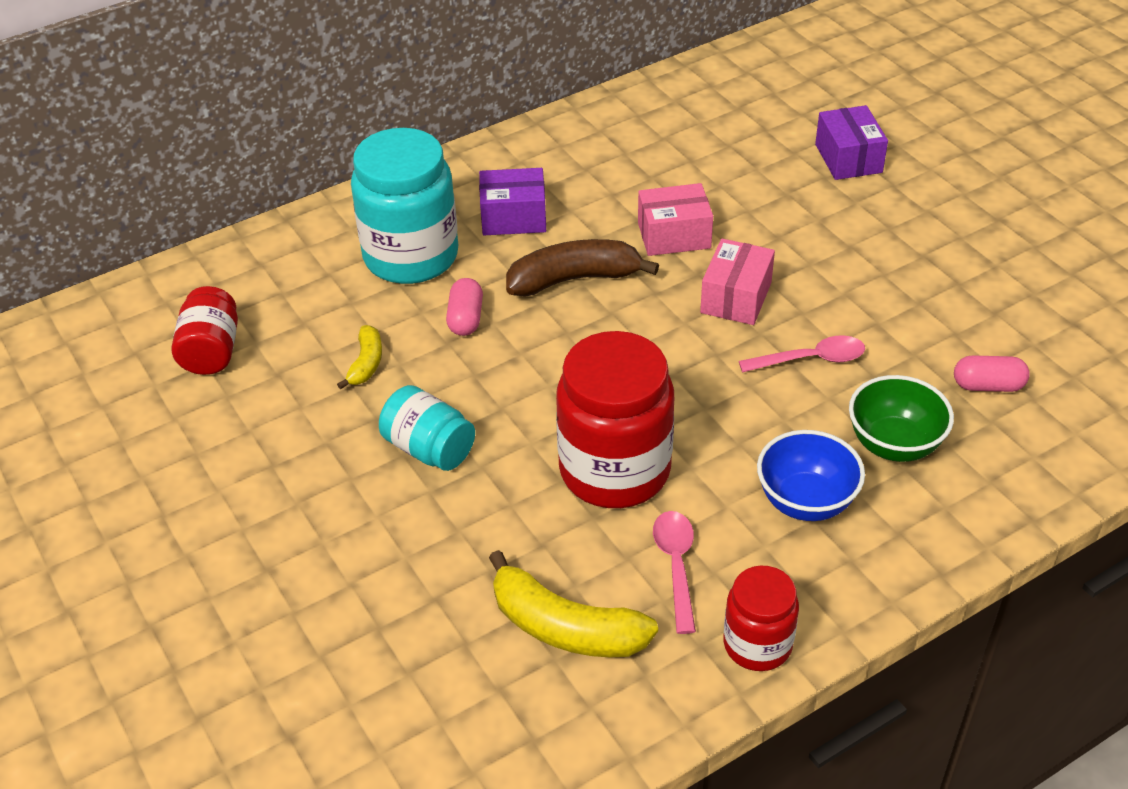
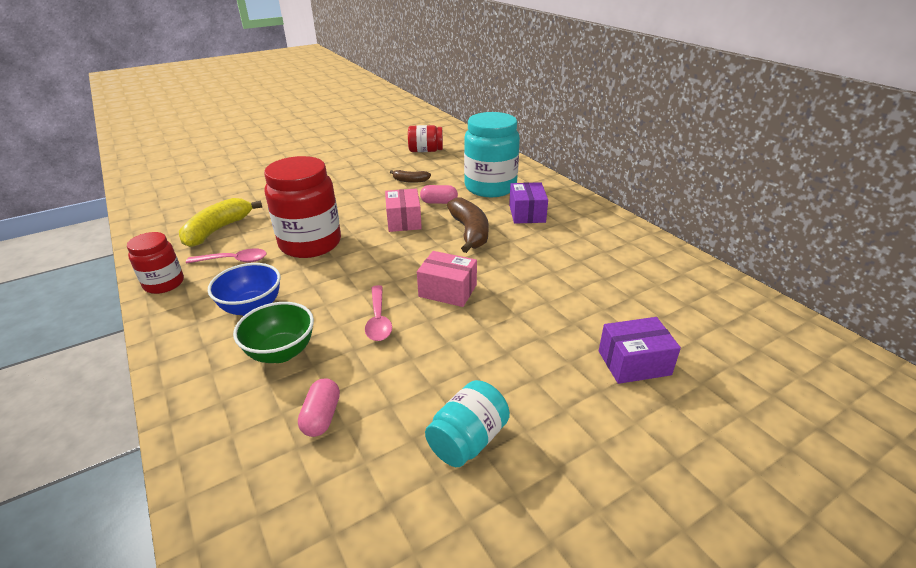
camera: 90 degrees right, 10 degrees down
(366, 363) = (410, 180): yellow banana -> brown banana
(429, 449) = (347, 196): turquoise jar -> turquoise jar (468, 440)
(674, 235) = (514, 268): pink box -> pink box (404, 221)

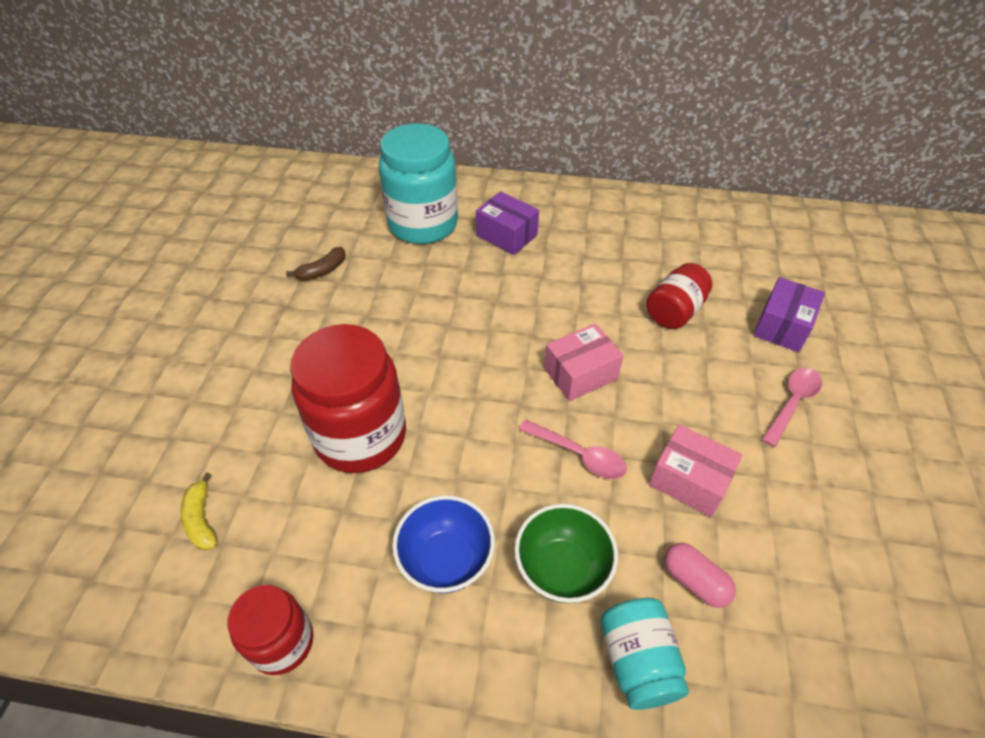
camera: 50 degrees left, 15 degrees up
(218, 230) = (202, 519): yellow banana -> yellow banana, size x0.54
(234, 260) = (310, 534): pink spoon -> pink spoon (792, 403)
(404, 221) = (409, 328): pink box -> pink box (689, 480)
(425, 151) = (265, 216): red jar -> red jar (674, 311)
(439, 202) = (404, 279): pink capsule -> none
(468, 440) = (798, 486): turquoise jar -> turquoise jar (637, 661)
(469, 232) = (493, 294): brown banana -> none

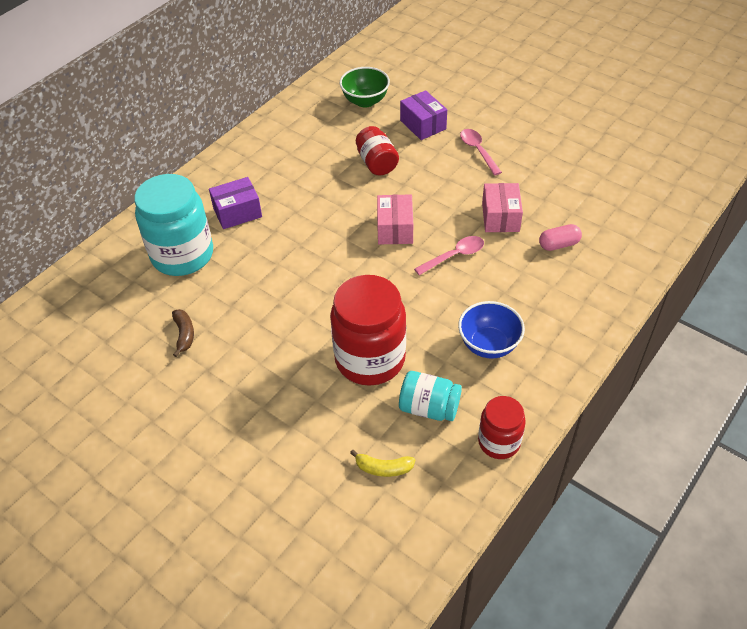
camera: 60 degrees left, 0 degrees up
(562, 569) = (523, 295): green bowl -> green bowl (365, 101)
(637, 661) = (588, 287): turquoise jar -> turquoise jar (429, 408)
(689, 480) = (500, 217): pink box -> pink box turned 60 degrees counterclockwise

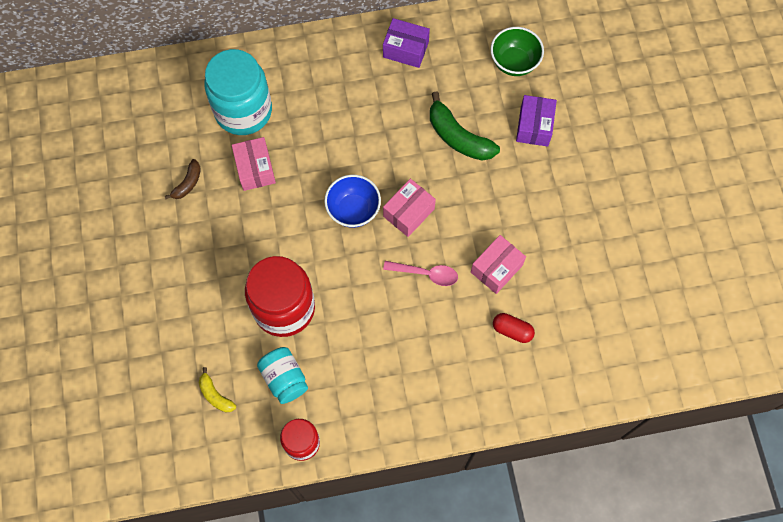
camera: 40 degrees right, 20 degrees up
(236, 285) = (255, 169): none -> pink box
(237, 212) = (314, 101): purple box -> purple box (405, 49)
(377, 163) = (458, 137): red jar -> green banana
(478, 151) = (549, 190): pink spoon -> none
(488, 345) = (371, 367): blue bowl -> blue bowl (353, 210)
(558, 244) = (512, 330): pink capsule -> red capsule

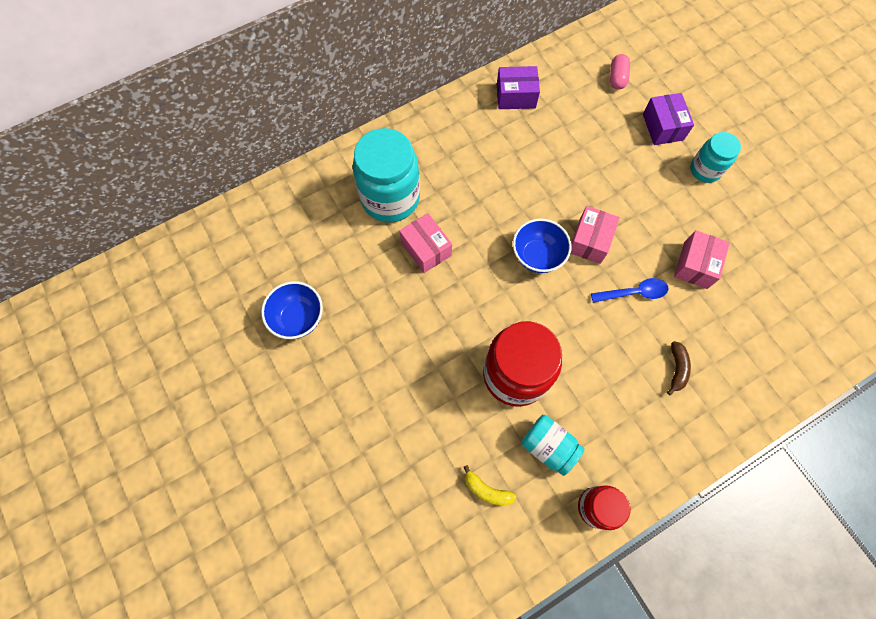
camera: 20 degrees left, 0 degrees up
(117, 193) = (298, 318): none -> blue bowl
(187, 183) = (365, 284): brown banana -> brown banana (676, 369)
(426, 274) = (634, 292): pink spoon -> blue spoon
(458, 137) = (601, 157): green banana -> none
(512, 330) = (739, 318): red capsule -> none
(514, 62) = (617, 78): green bowl -> pink capsule
(554, 182) = (705, 170): none -> turquoise jar

